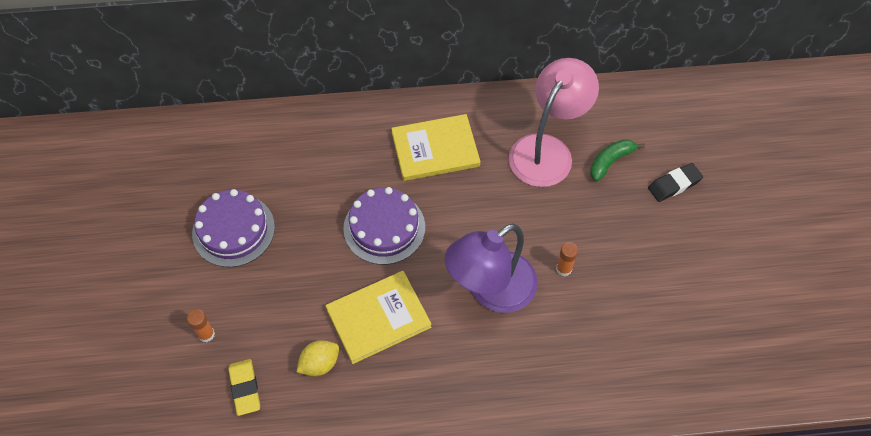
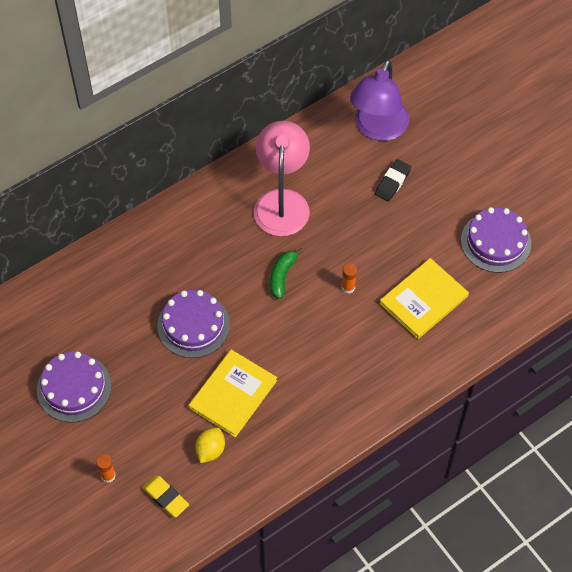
camera: 30 degrees left, 0 degrees up
(435, 149) = (194, 244): yellow book -> yellow book (423, 300)
(491, 291) = (304, 331): purple lamp -> purple lamp (377, 129)
(610, 161) = (335, 187): green banana -> green banana (282, 275)
(755, 301) = (495, 242): none -> purple cake

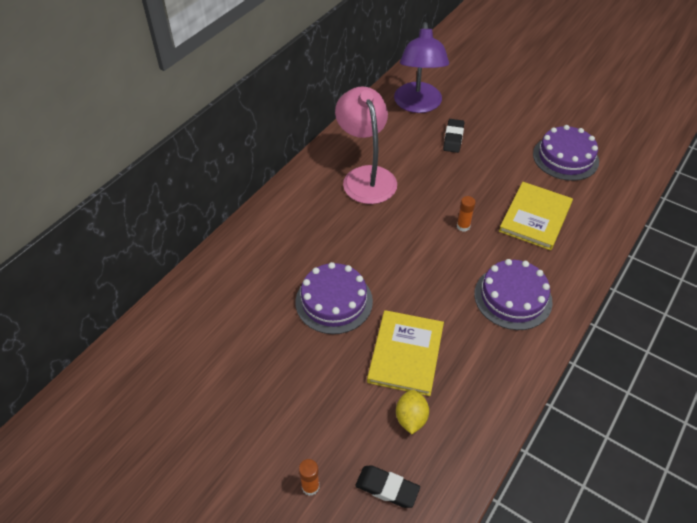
camera: 20 degrees left, 10 degrees down
(74, 388) = (233, 402): purple cake -> purple cake (513, 297)
(165, 497) = (387, 488): yellow eraser -> black eraser
(282, 275) = (398, 234): green banana -> none

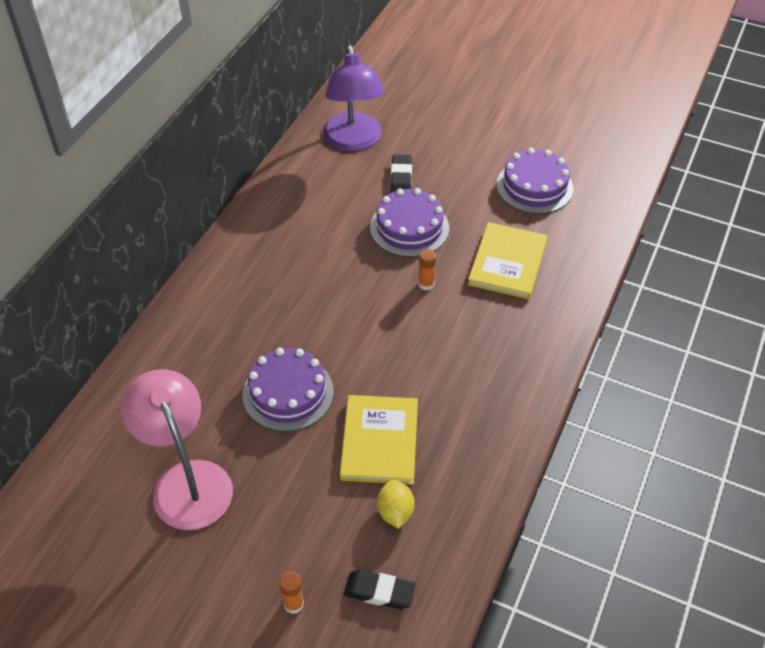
camera: 10 degrees left, 0 degrees up
(366, 176) = (303, 238): pink lamp -> pink lamp (187, 480)
(513, 297) = (492, 360): purple cake -> purple cake (409, 227)

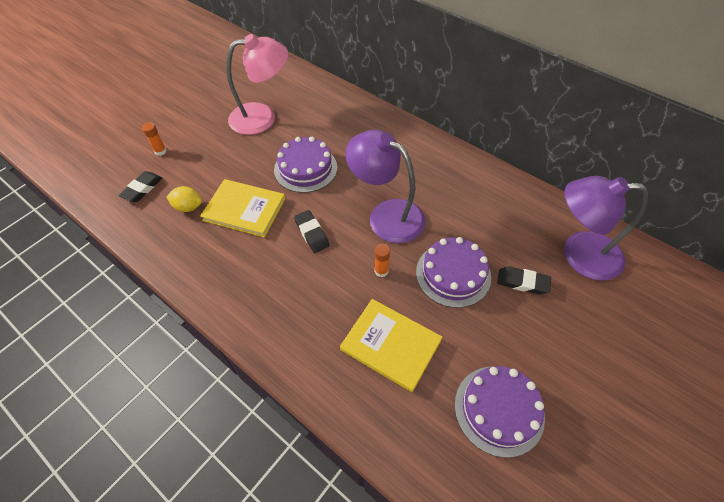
camera: 105 degrees right, 5 degrees up
(346, 293) = (386, 215): none -> purple lamp
(396, 358) = (312, 233): none -> black eraser

